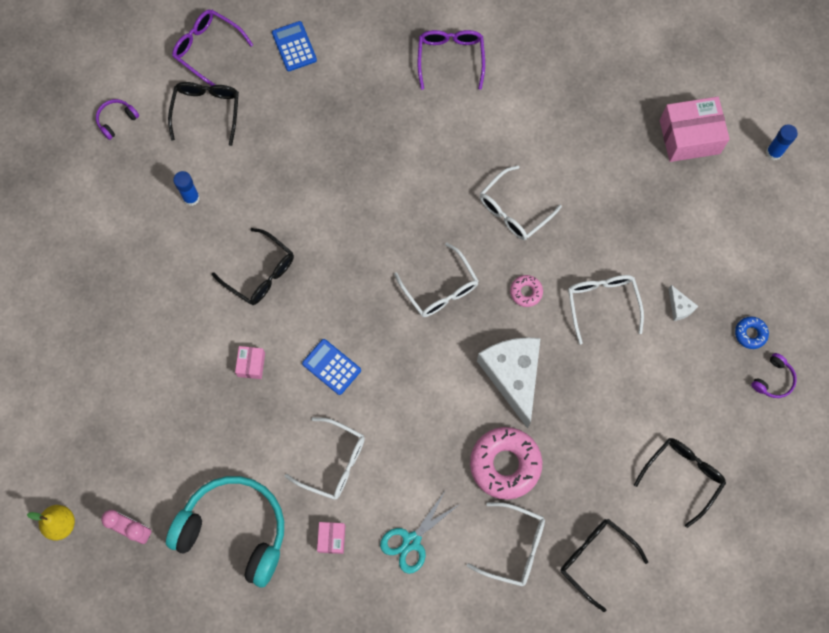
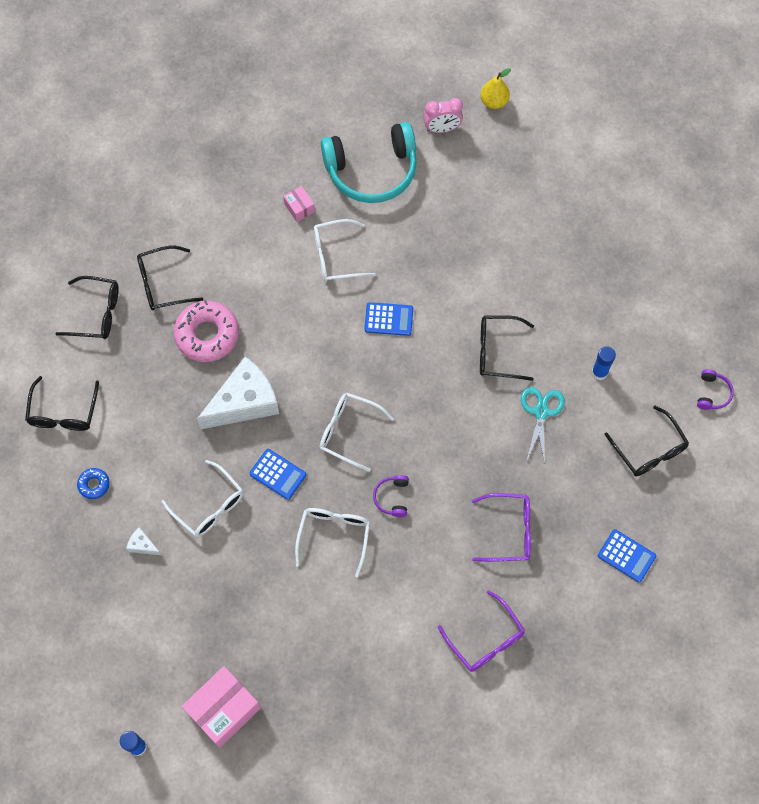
camera: 145 degrees right, 5 degrees down
(207, 48) = (696, 503): purple glasses -> purple glasses (509, 531)
(251, 364) = (449, 282): pink box -> none
(411, 541) = (241, 241): turquoise scissors -> turquoise scissors (541, 412)
(513, 376) = (244, 402): white cheese -> white cheese turned 75 degrees counterclockwise
(514, 547) = (162, 284): white glasses -> black glasses
(526, 292) = (278, 474): pink donut -> blue calculator
(750, 334) = (70, 561): blue donut -> blue donut (94, 485)
(773, 379) = (30, 535): purple headphones -> purple headphones (392, 497)

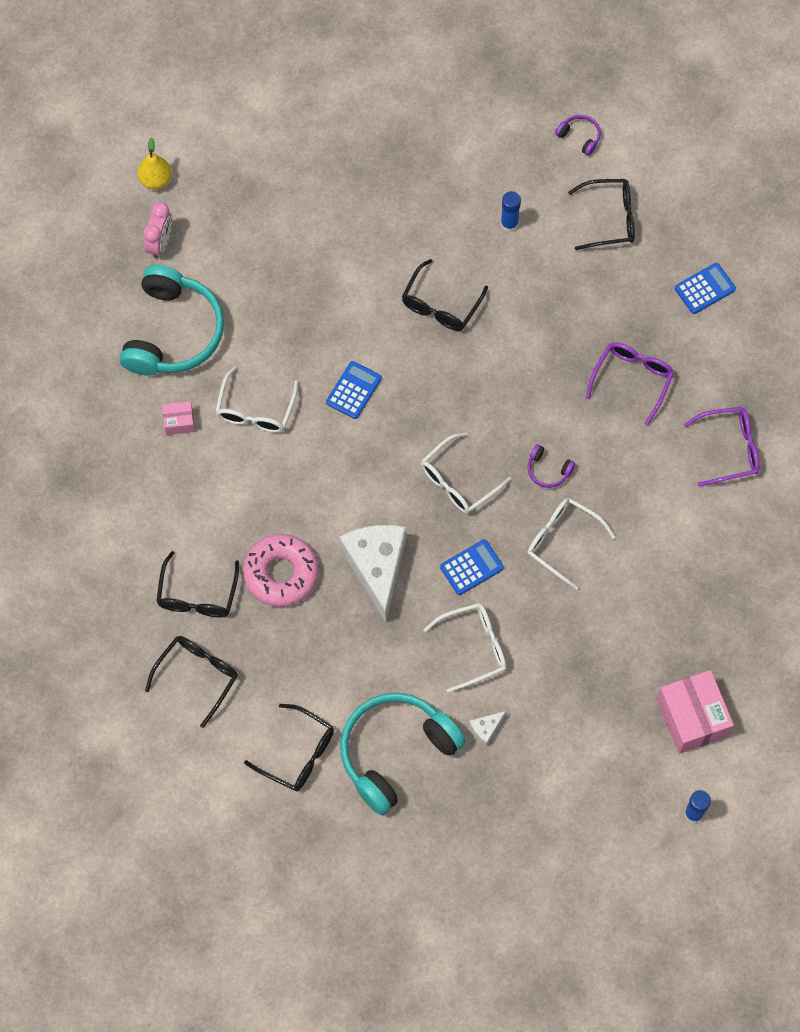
camera: 65 degrees left, 0 degrees up
(94, 485) = (396, 753): blue donut -> turquoise headphones
(541, 412) = (524, 295): turquoise scissors -> none

